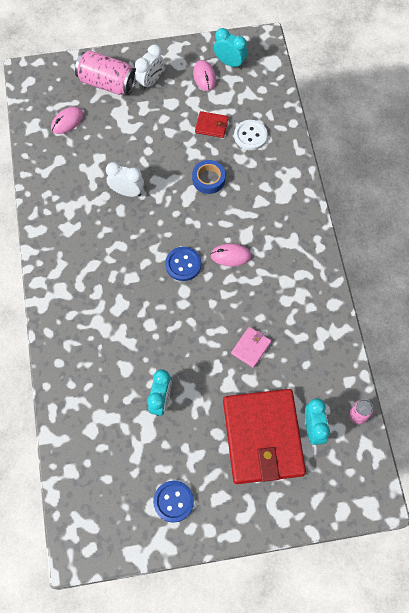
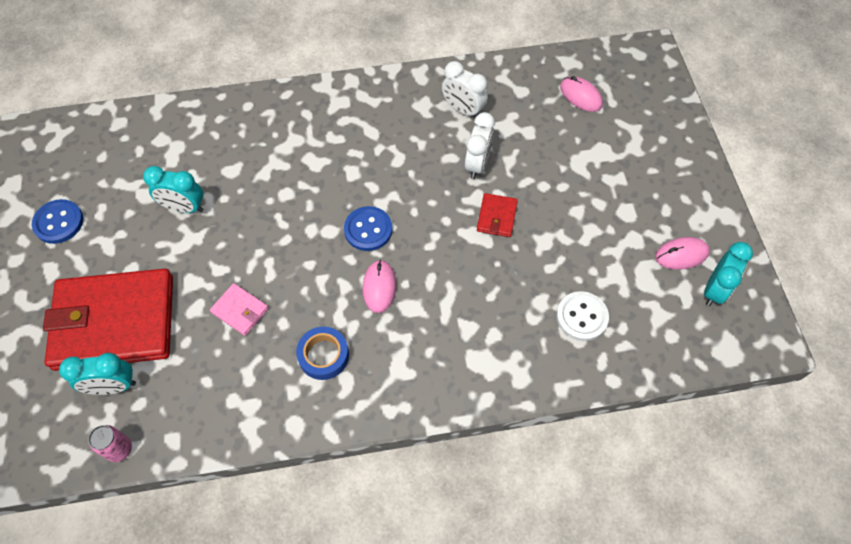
camera: 90 degrees right, 5 degrees down
(107, 83) = (649, 136): pink can -> none
(150, 81) = (661, 186): white clock -> white clock (463, 110)
(208, 179) = (502, 260): blue tape -> blue tape (323, 355)
(211, 126) = (594, 264): red wallet -> red wallet (496, 217)

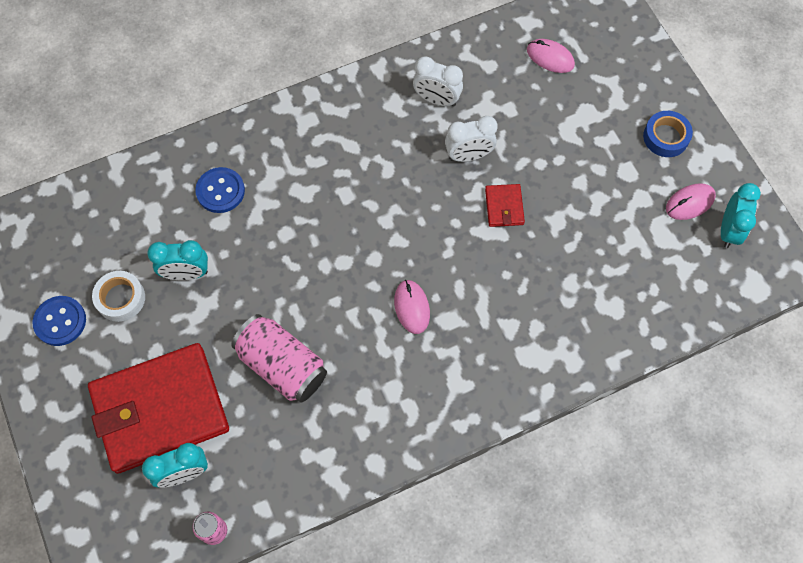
camera: 15 degrees left, 5 degrees up
(118, 215) = (120, 298): none -> white tape
(240, 310) = (282, 365): pink wallet -> pink can
(323, 355) = (380, 389): blue tape -> blue tape (666, 137)
(368, 229) = (382, 251): blue button -> blue button (220, 191)
(477, 164) = (468, 155): white clock -> white clock turned 75 degrees clockwise
(581, 317) = (613, 288): white button -> none

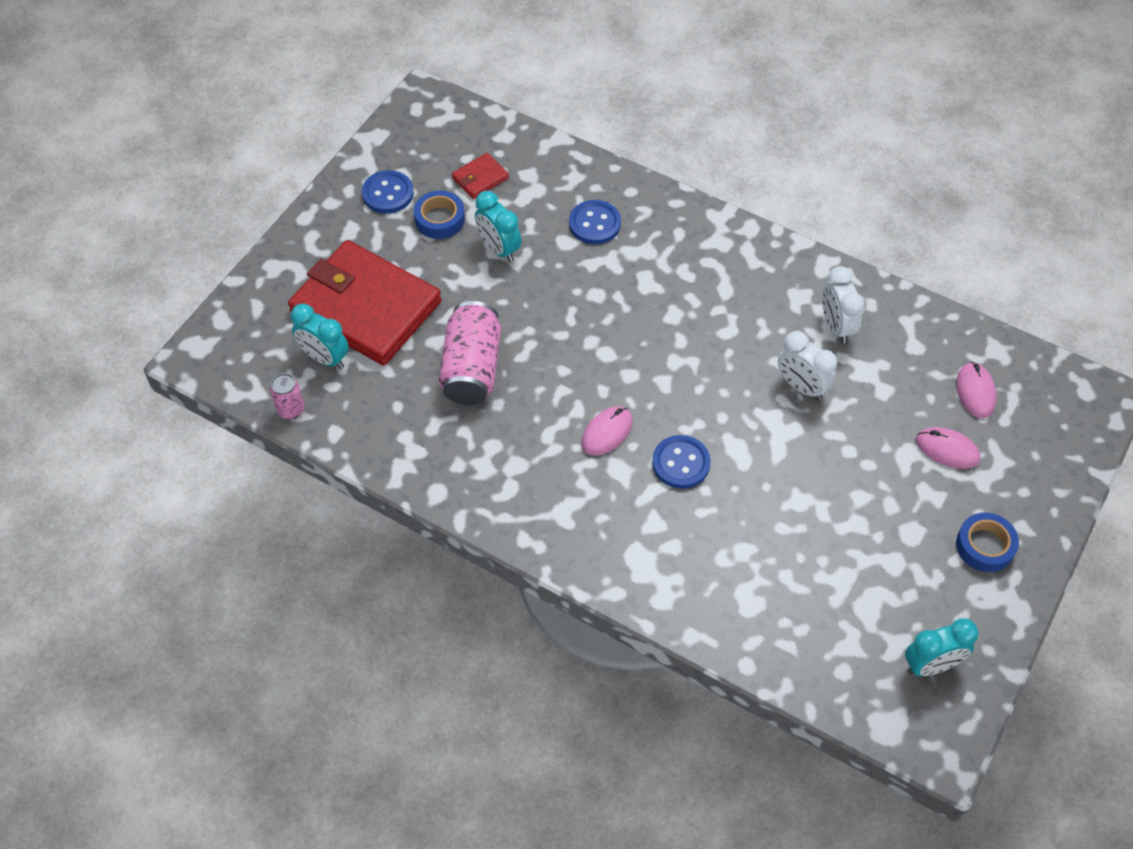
camera: 55 degrees right, 10 degrees down
(120, 298) = (440, 219): white tape -> blue tape
(473, 275) = (681, 463): none -> blue button
(504, 207) = (774, 447): red wallet -> red wallet (480, 178)
(690, 203) = (929, 610): pink mouse -> pink mouse (947, 450)

